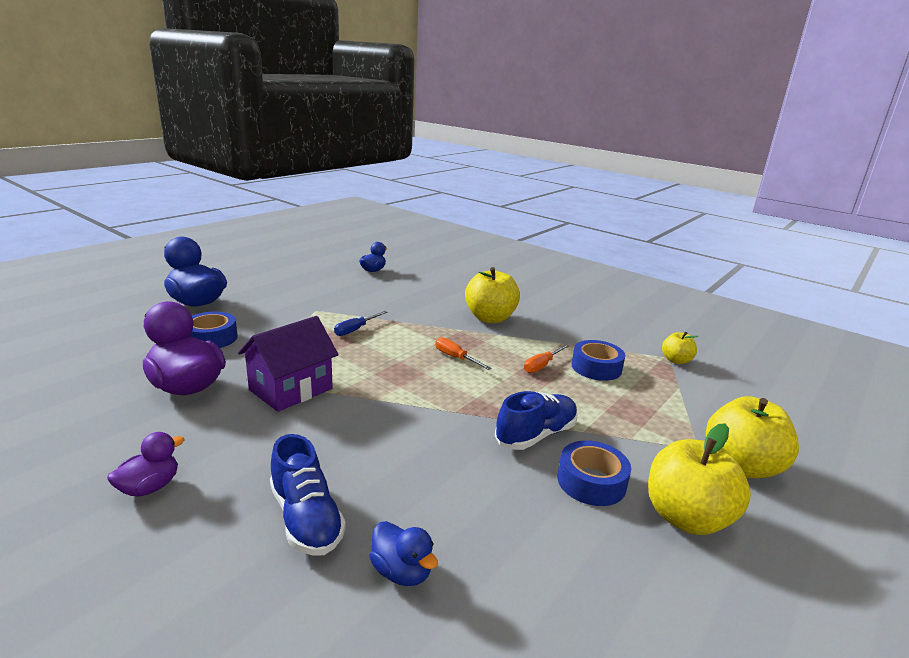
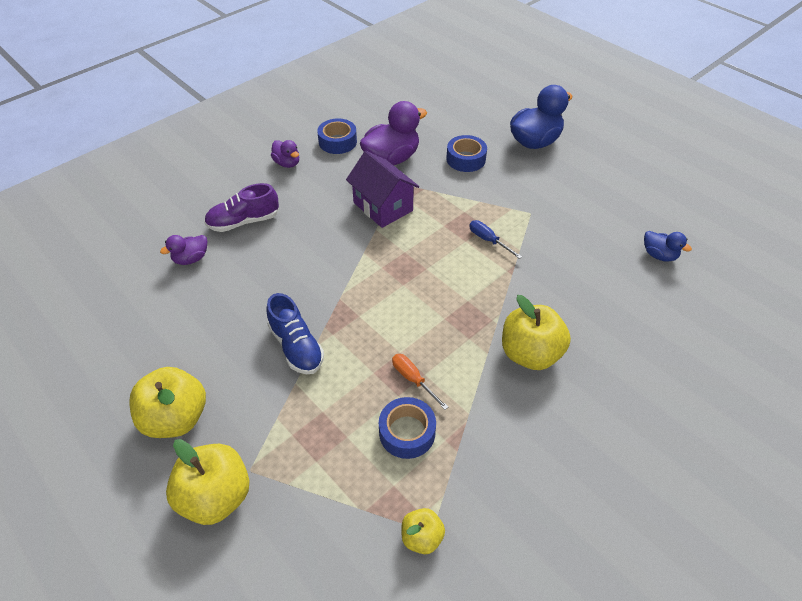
camera: 100 degrees right, 25 degrees up
(306, 518) = (244, 221): blue shoe -> purple shoe
(402, 572) = (191, 259): blue duck -> purple duck
(455, 358) = (431, 309): orange screwdriver -> none
(591, 482) = (231, 368): blue tape -> blue tape (337, 142)

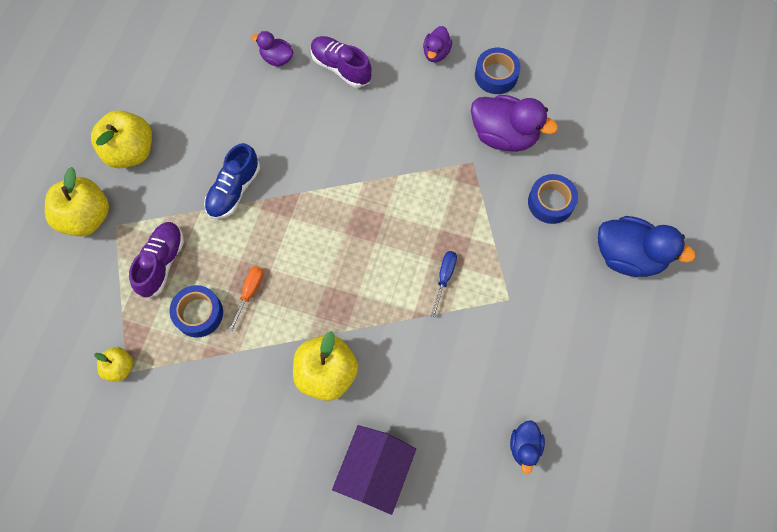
camera: 60 degrees right, 20 degrees up
(327, 442) = (162, 263): none -> purple shoe
(383, 206) = (431, 165): purple house -> purple house (375, 471)

